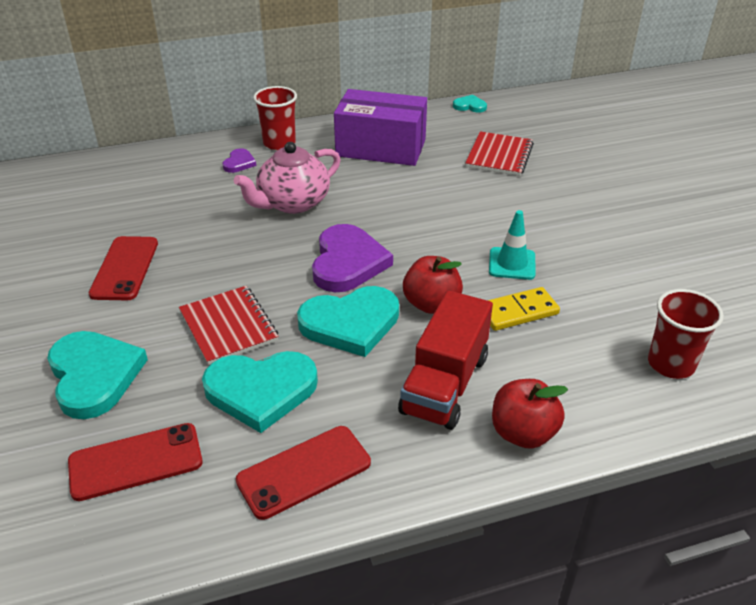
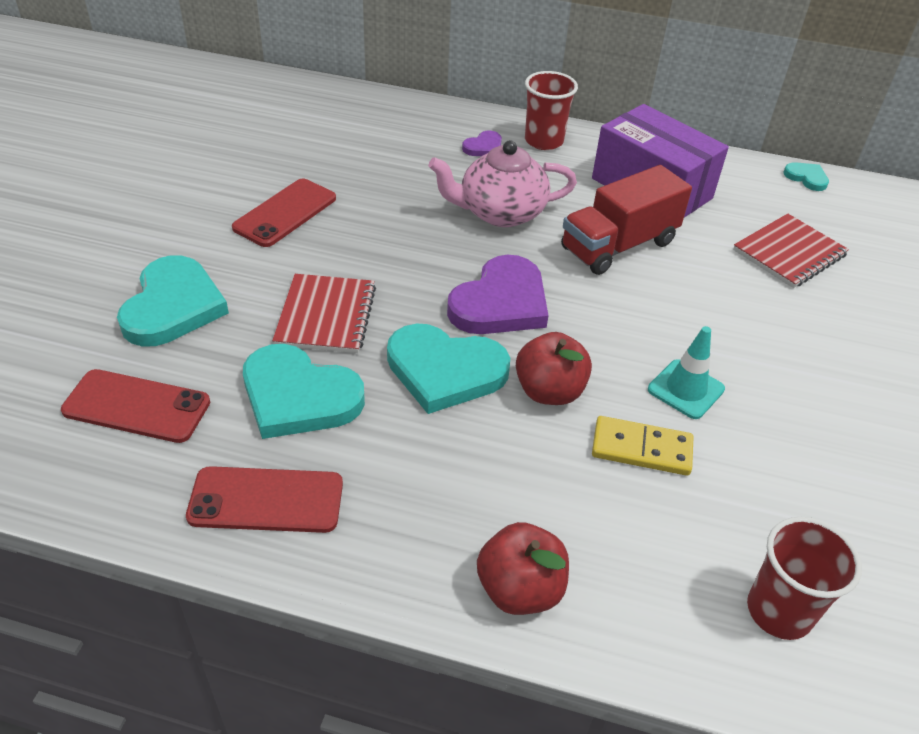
camera: 30 degrees right, 5 degrees up
(444, 384) = (483, 487): red truck -> red truck (618, 245)

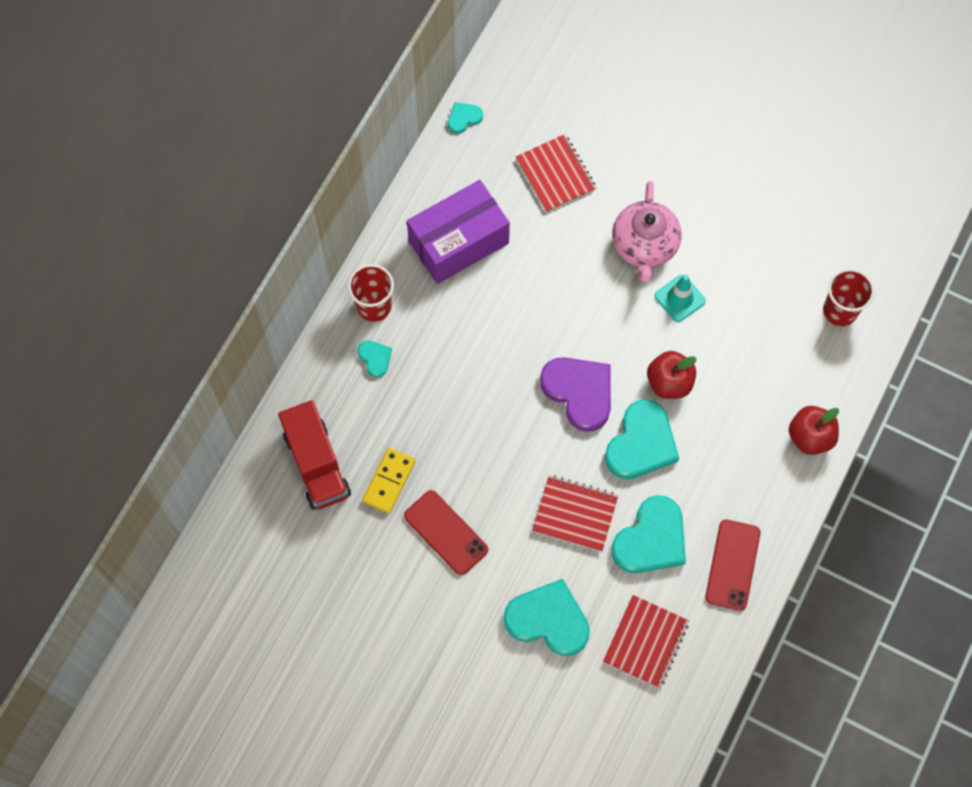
camera: 75 degrees left, 25 degrees up
(137, 406) = (645, 642): red phone -> red notebook
(484, 147) = (375, 358): purple heart -> turquoise heart
(500, 213) = (472, 367): pink teapot -> pink teapot (644, 246)
(618, 245) = (528, 291): red truck -> red truck (316, 464)
(641, 449) = (724, 342): yellow domino -> yellow domino (389, 481)

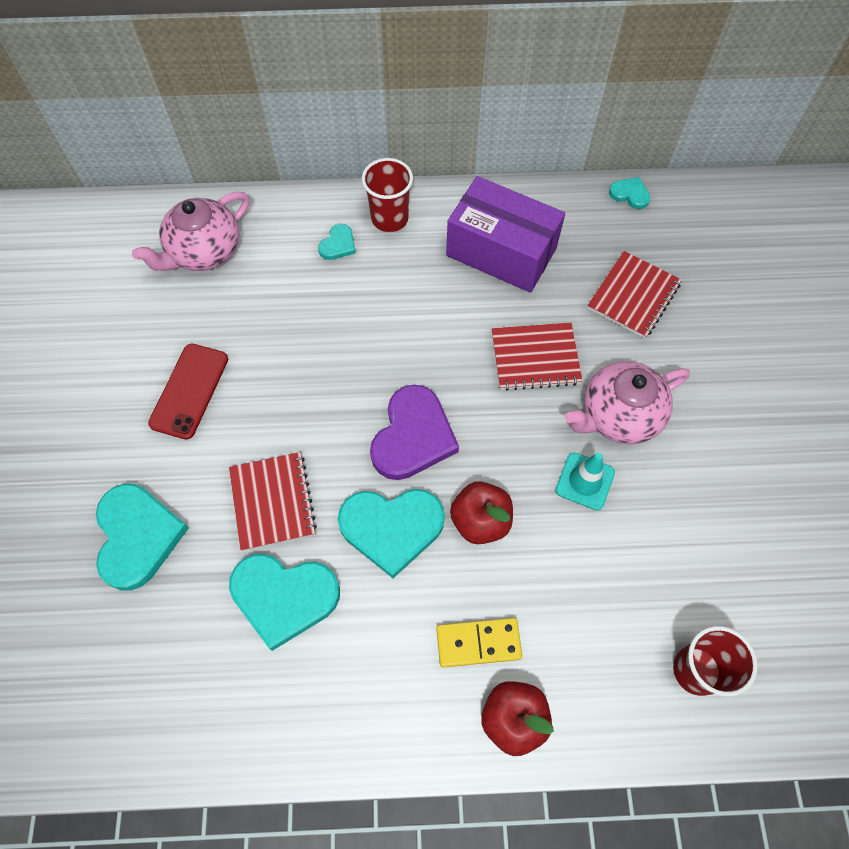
camera: 60 degrees right, 5 degrees down
(316, 464) = (204, 251): red truck -> pink teapot
(389, 481) = (218, 316): yellow domino -> yellow domino (478, 643)
(645, 642) = (156, 655): red notebook -> red notebook (535, 358)
(732, 565) = (299, 708): red phone -> none

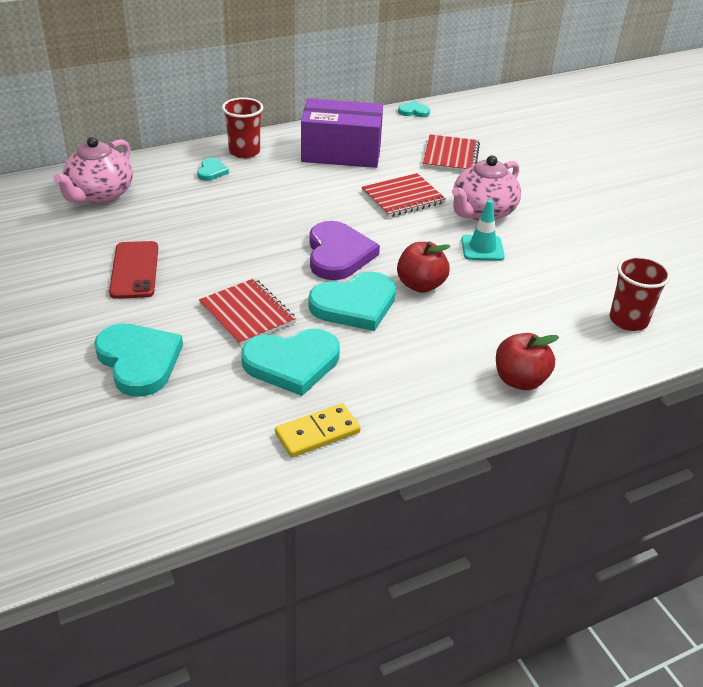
camera: 25 degrees left, 25 degrees down
(478, 643) = (464, 347): yellow domino -> yellow domino (317, 433)

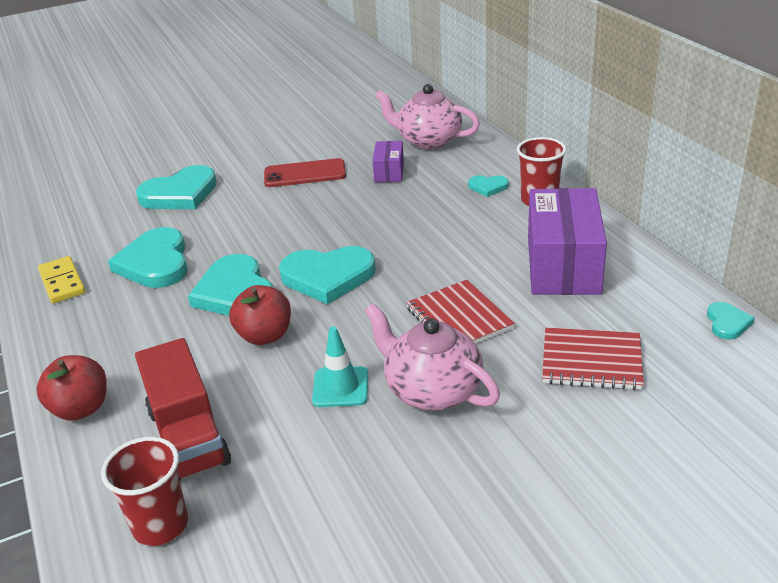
camera: 95 degrees right, 5 degrees down
(157, 219) = (389, 172): none -> purple box
(247, 314) = (232, 233): red notebook -> none
(338, 254) = (328, 277): purple heart -> turquoise heart
(543, 316) = (188, 436): none -> red truck

